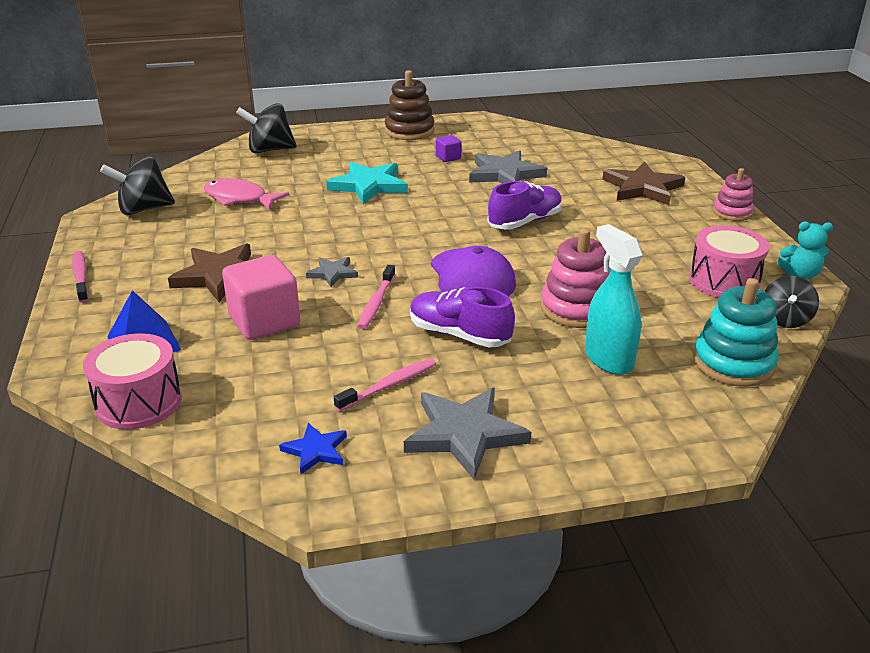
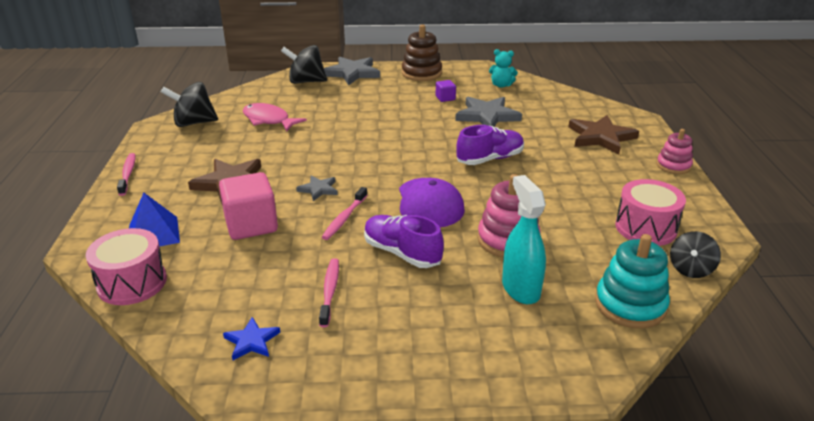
camera: 10 degrees right, 0 degrees up
(368, 186) = (373, 117): turquoise star -> none
(389, 385) = (330, 291): pink toothbrush -> pink toothbrush turned 60 degrees counterclockwise
(464, 434) = (376, 342): grey star -> grey star (352, 73)
(800, 275) = (717, 229): turquoise teddy bear -> turquoise teddy bear (501, 85)

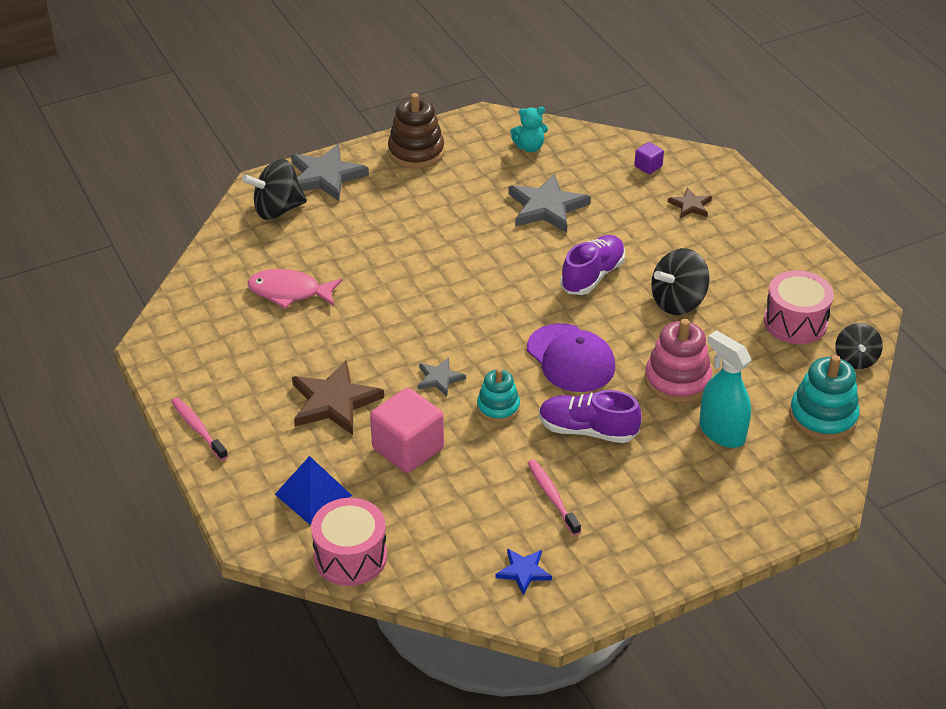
camera: 25 degrees left, 10 degrees up
(194, 123) = (198, 326): black spinning top -> black spinning top (678, 302)
(344, 218) = (498, 407): pink toothbrush -> turquoise stacking toy
(445, 98) = (477, 190): purple cube -> purple cube (648, 166)
(601, 137) = (690, 205): brown star -> brown star, size x0.53
(673, 166) = (783, 227): pink stacking toy -> none

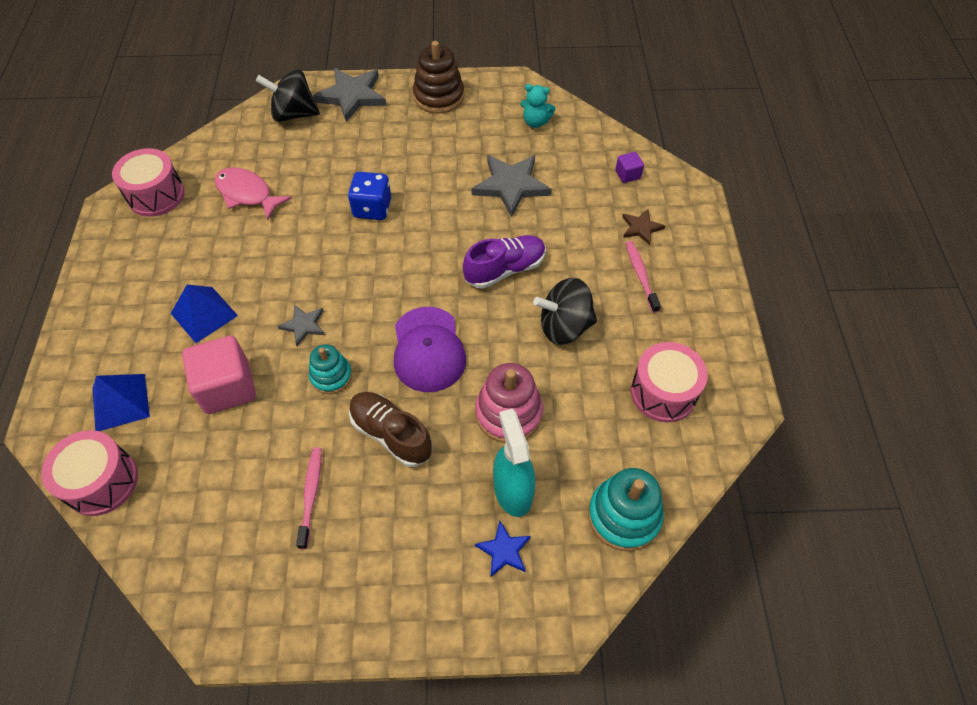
camera: 25 degrees right, 15 degrees up
(193, 322) = (156, 195): none -> pink drum
(198, 429) = (85, 298): pink toothbrush -> pink toothbrush (640, 275)
(334, 402) = (204, 314): brown star -> blue pyramid
(427, 266) = (372, 208): none -> blue dice
(523, 571) = (229, 569): blue star -> blue star (504, 550)
(587, 430) = (391, 434): purple shoe -> brown shoe
(855, 359) = (698, 460): black spinning top -> none

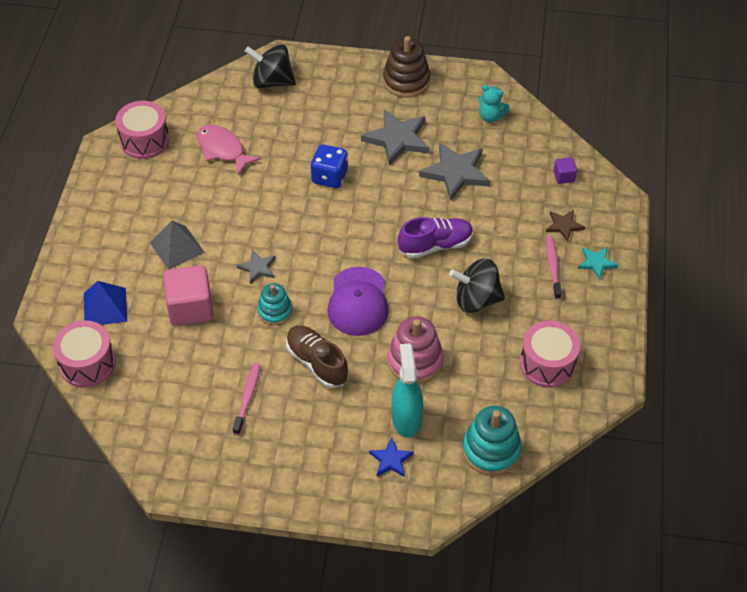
camera: 10 degrees right, 5 degrees down
(204, 314) = (177, 247): blue pyramid -> grey pyramid
(352, 96) = (327, 70): grey star -> grey star (397, 139)
(687, 264) = (596, 263): none -> turquoise star

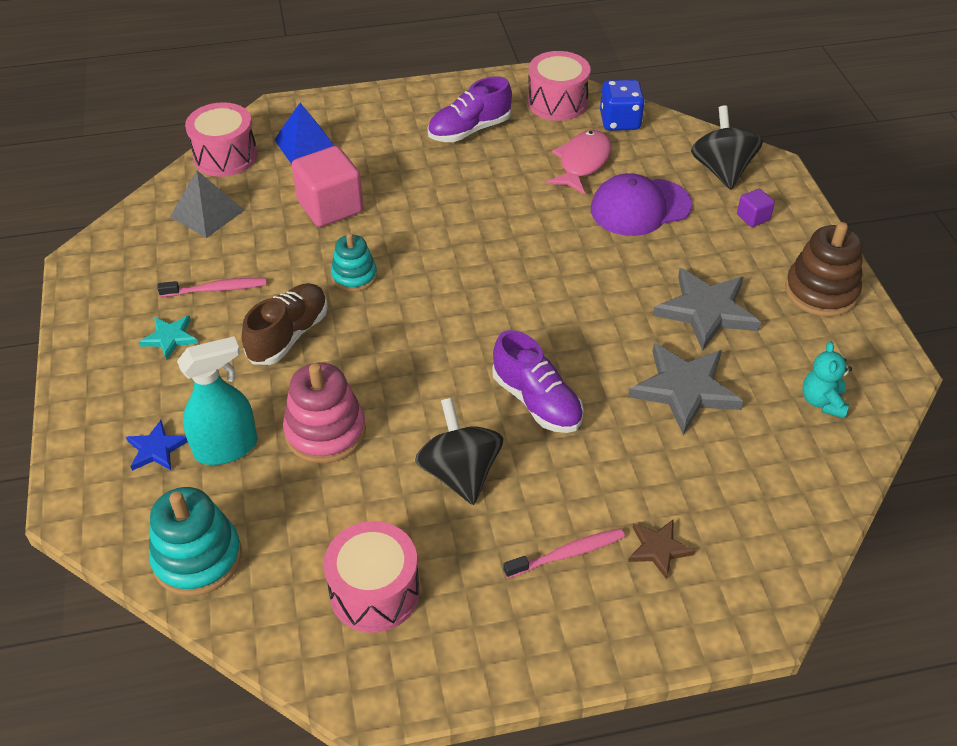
camera: 70 degrees right, 5 degrees down
(147, 201) = (469, 130): none -> purple shoe
(177, 247) = (414, 171): grey pyramid -> grey pyramid (207, 213)
(257, 268) = (414, 243): grey star -> none
(329, 177) = (596, 264): blue dice -> blue dice (620, 122)
(358, 302) = (401, 347): purple cap -> purple cap (640, 207)
(564, 176) = (761, 524): purple cube -> purple cube (753, 217)
(596, 263) = (605, 613): turquoise star -> turquoise star (170, 338)

